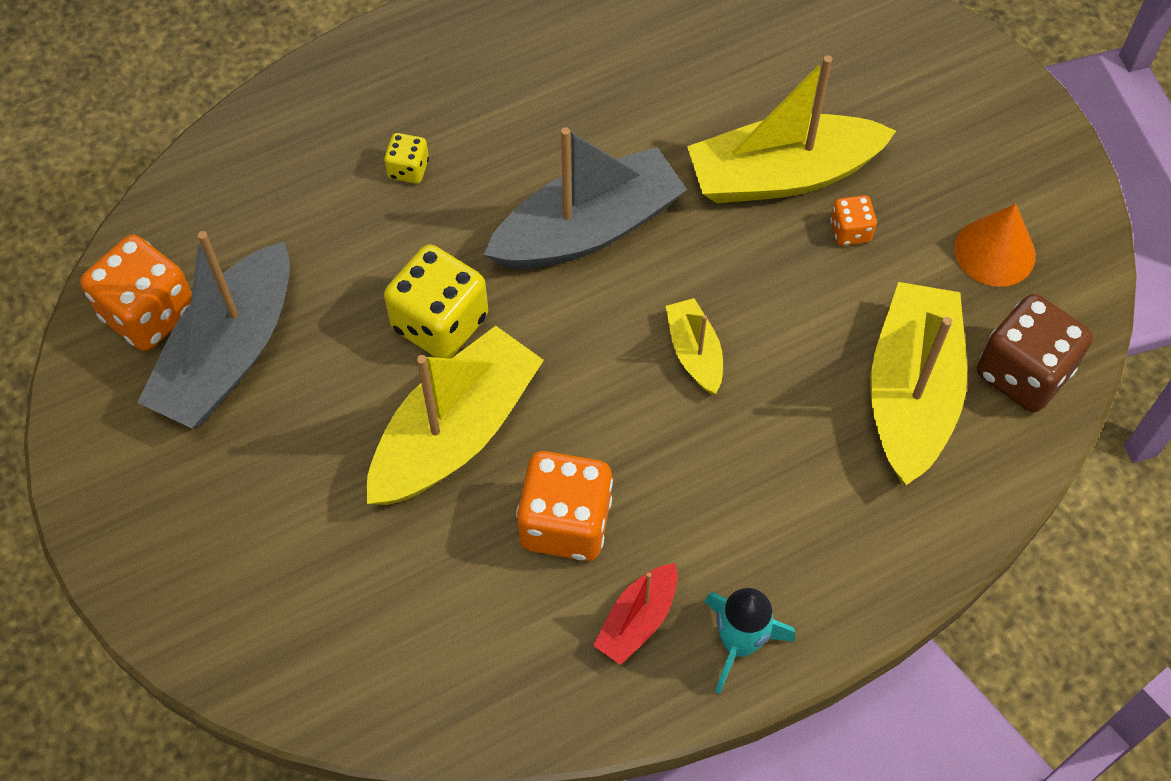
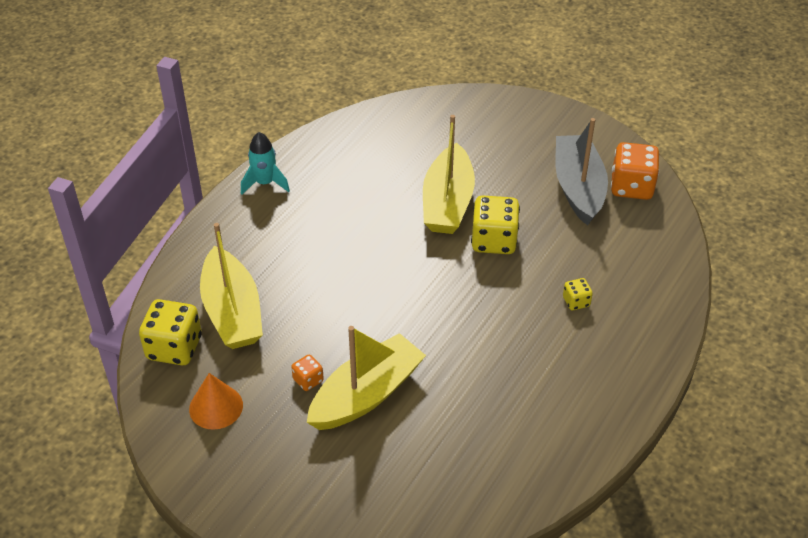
camera: 150 degrees right, 15 degrees down
(565, 523) = (371, 192): orange dice -> none
(587, 229) = (456, 315): grey boat -> none
(637, 620) = (315, 173): red boat -> none
(694, 353) = (357, 282): yellow boat -> none
(1023, 372) = (174, 348): brown dice -> yellow dice

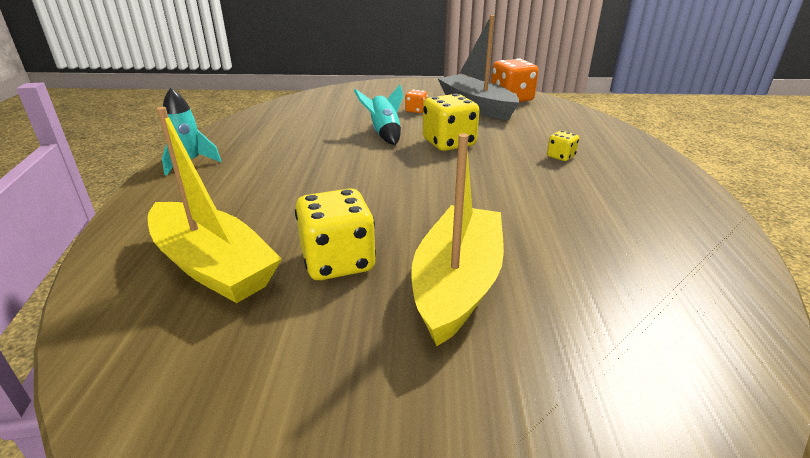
camera: 30 degrees left, 15 degrees down
(174, 348) = (139, 333): yellow dice -> yellow dice (338, 261)
(216, 407) = (254, 383): orange cone -> none
(308, 380) = (371, 297): orange dice -> orange dice (416, 110)
(447, 202) = (384, 134): yellow boat -> turquoise rocket

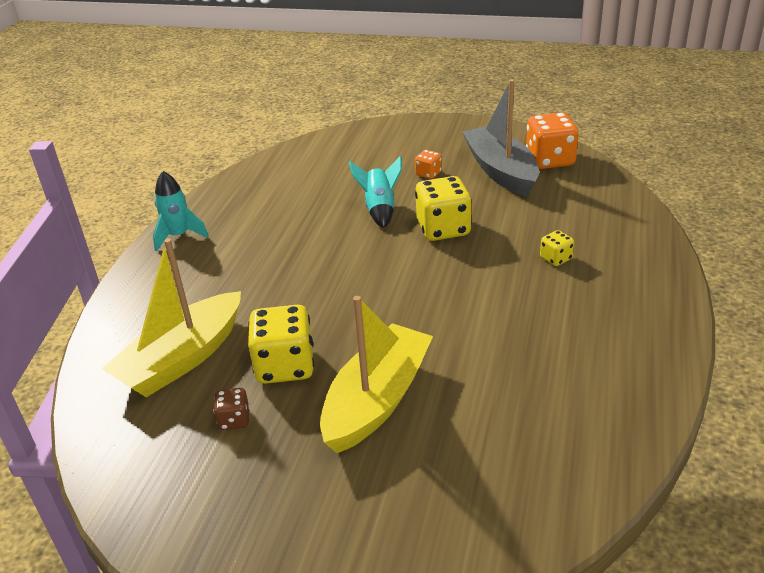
camera: 15 degrees right, 5 degrees up
(212, 266) = (183, 358): yellow boat -> yellow boat turned 75 degrees clockwise
(293, 324) = (234, 420): none -> brown dice

